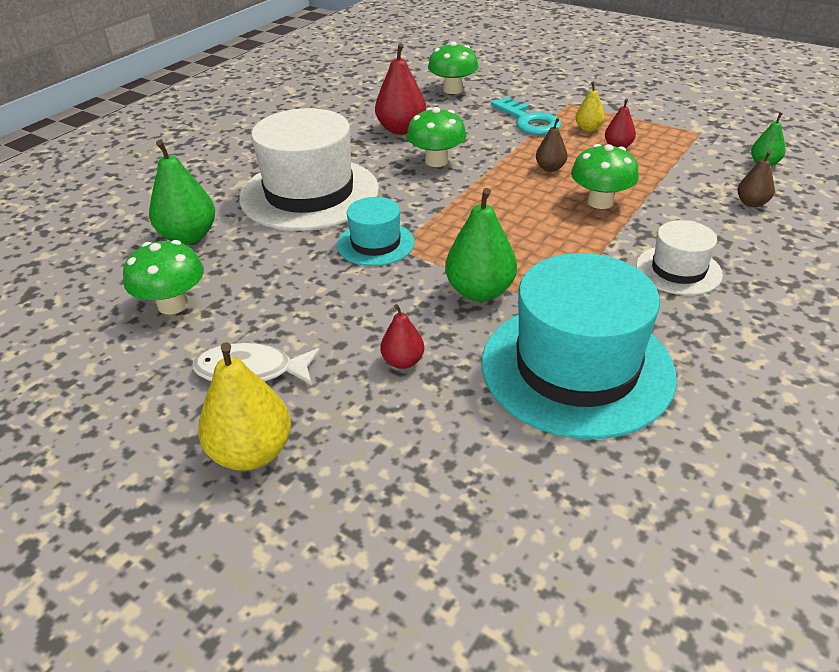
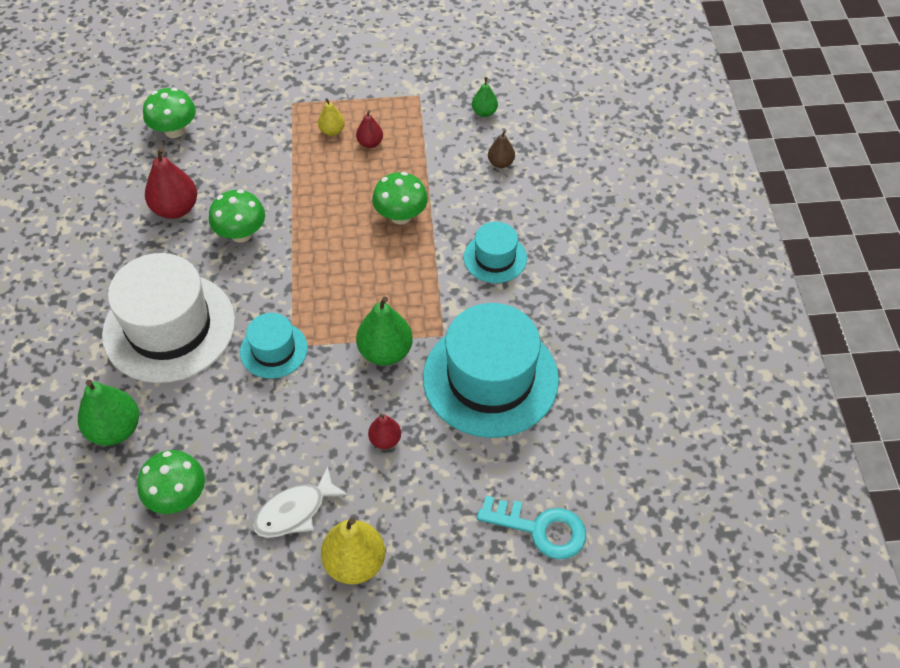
camera: 40 degrees left, 15 degrees up
(529, 121) = (276, 144): turquoise key -> turquoise key (540, 529)
(550, 168) = (337, 196): brown pear -> none
(678, 270) = (495, 258): white hat -> turquoise hat

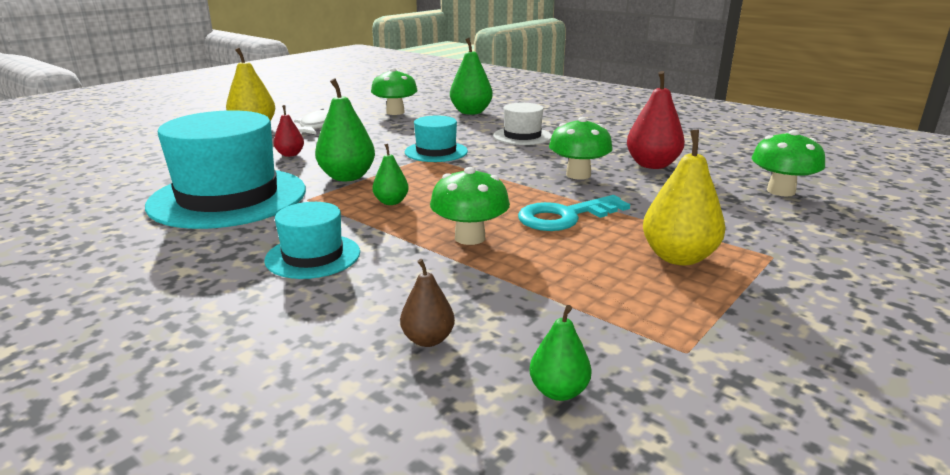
camera: 135 degrees right, 30 degrees down
(169, 327) = (522, 136): white hat -> white hat, size x0.51
(332, 131) = (678, 257): yellow pear -> yellow pear, size x1.79
(370, 143) = (620, 269): red pear -> none
(396, 288) = (391, 202): none -> green pear
(540, 529) = (116, 166): turquoise key -> turquoise key (565, 217)

